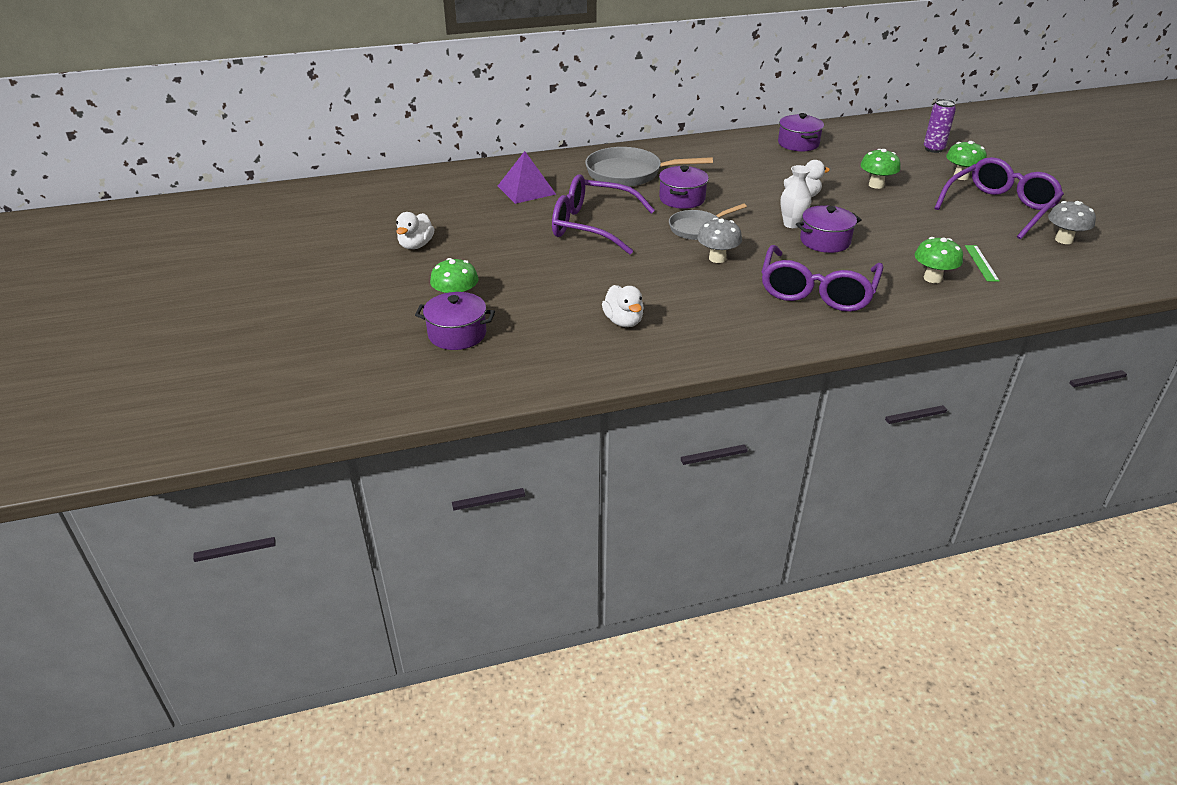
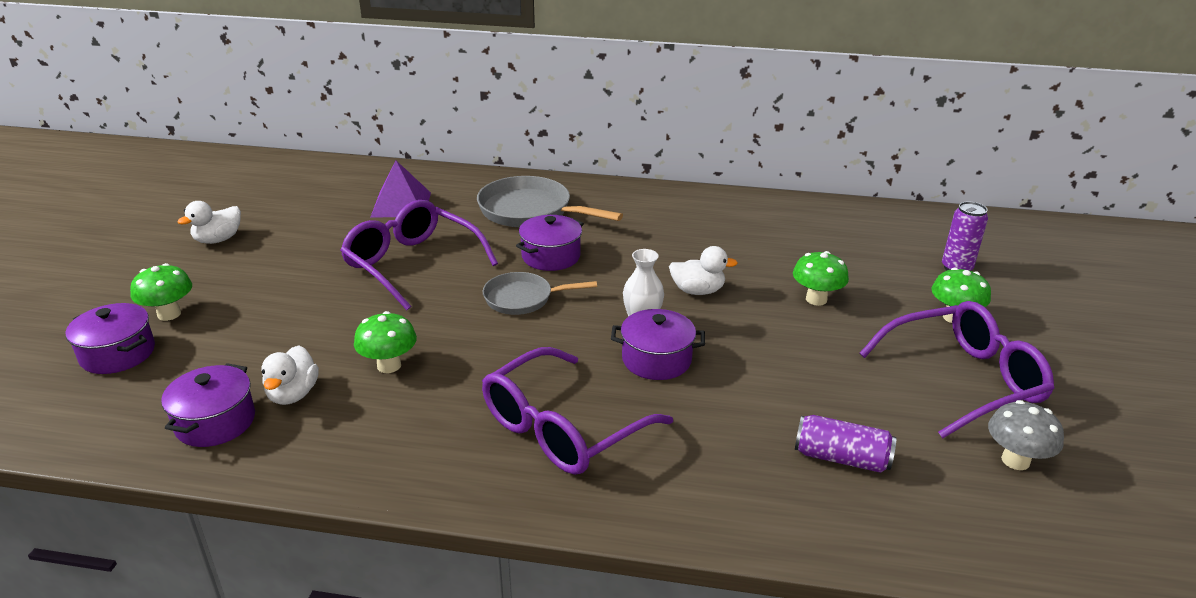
camera: 25 degrees right, 5 degrees down
(717, 258) = (497, 344): grey mushroom -> none
(798, 144) = (776, 220): purple pot -> purple pot (215, 422)
(932, 278) = (741, 459): green mushroom -> green mushroom (389, 365)
(981, 263) = (841, 458): green ruler -> purple can

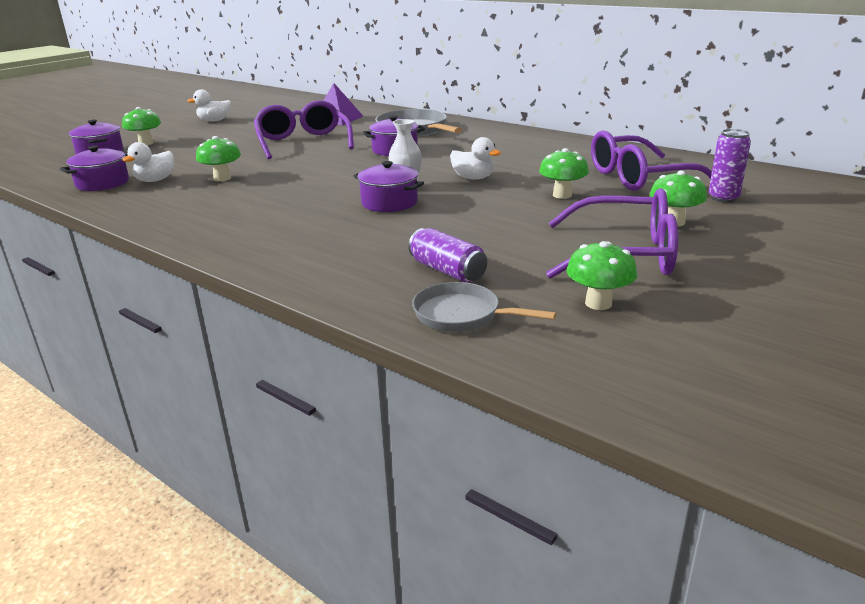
camera: 30 degrees right, 5 degrees down
(522, 299) = (346, 164): grey pan -> grey pan (462, 315)
(563, 427) = (279, 219): purple glasses -> purple glasses (639, 177)
(1015, 460) = (598, 303): grey mushroom -> green mushroom

